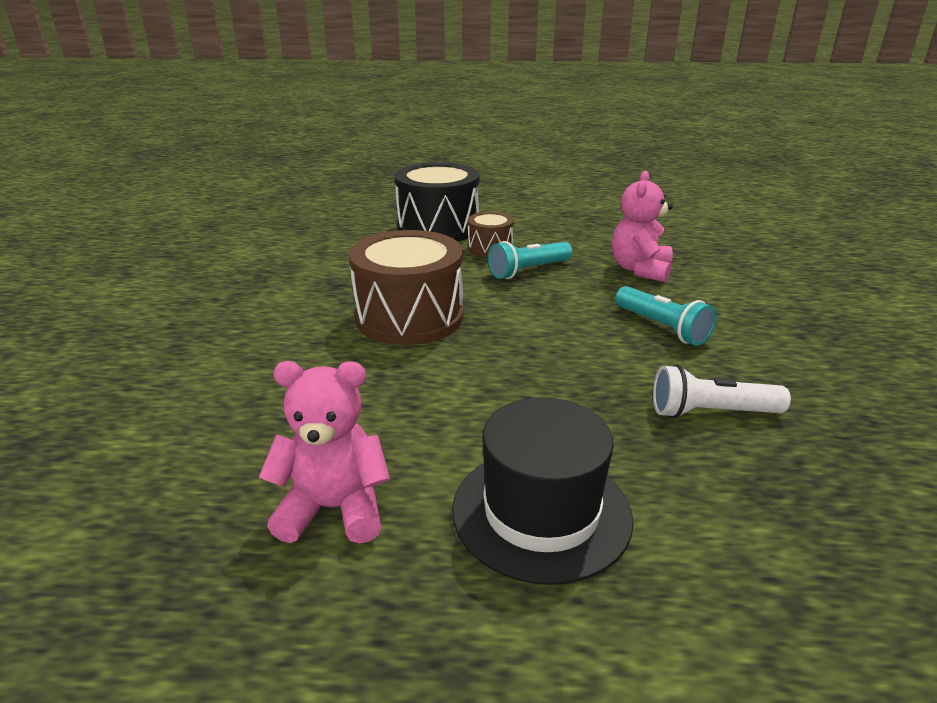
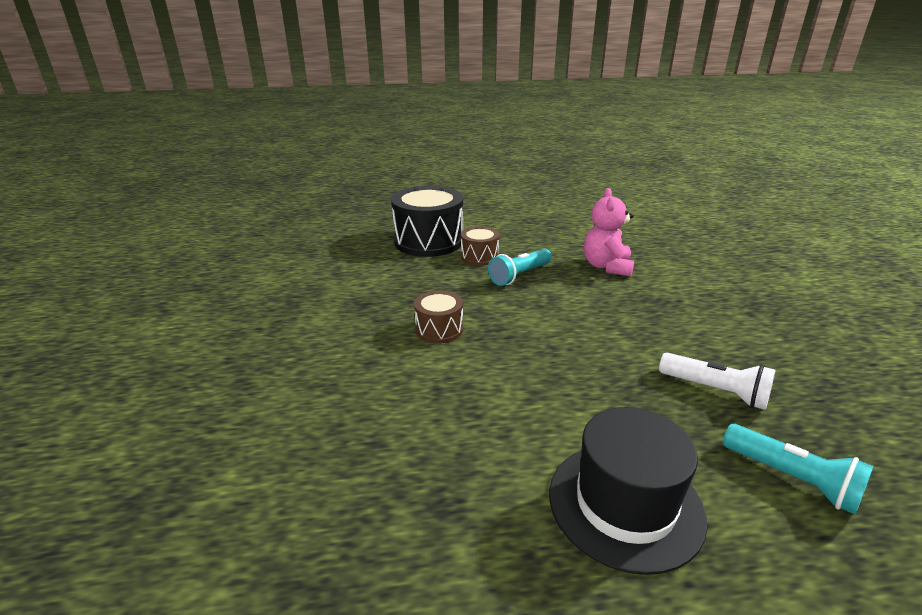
camera: 10 degrees left, 0 degrees up
(334, 509) = (450, 528): pink teddy bear -> none
(409, 317) = (439, 329): brown drum -> brown drum, size x0.52
(662, 328) = (646, 318): turquoise flashlight -> turquoise flashlight (792, 479)
(711, 412) = (715, 391): white flashlight -> white flashlight turned 135 degrees counterclockwise

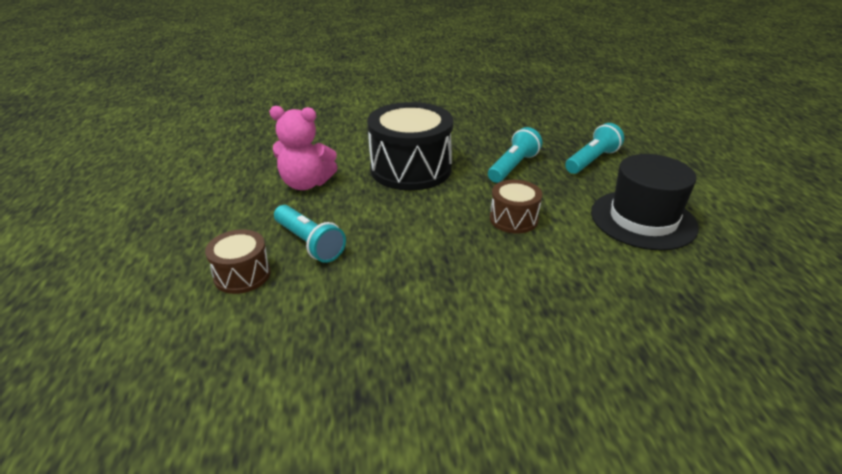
camera: 90 degrees left, 5 degrees up
(429, 241) = (157, 331): black drum -> black drum (411, 169)
(439, 329) = (432, 312): brown drum -> brown drum (513, 219)
(715, 391) = (513, 167): white flashlight -> turquoise flashlight

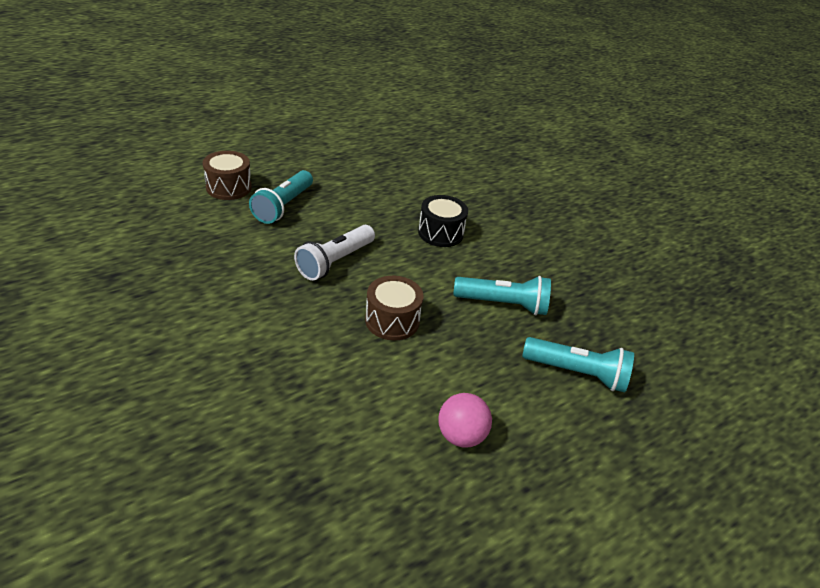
camera: 60 degrees right, 5 degrees up
(306, 183) = (370, 181): pink teddy bear -> none
(411, 169) = (440, 233): black drum -> black drum, size x0.52
(421, 230) = (335, 261): none -> white flashlight
(643, 219) = (461, 435): black hat -> pink ball

